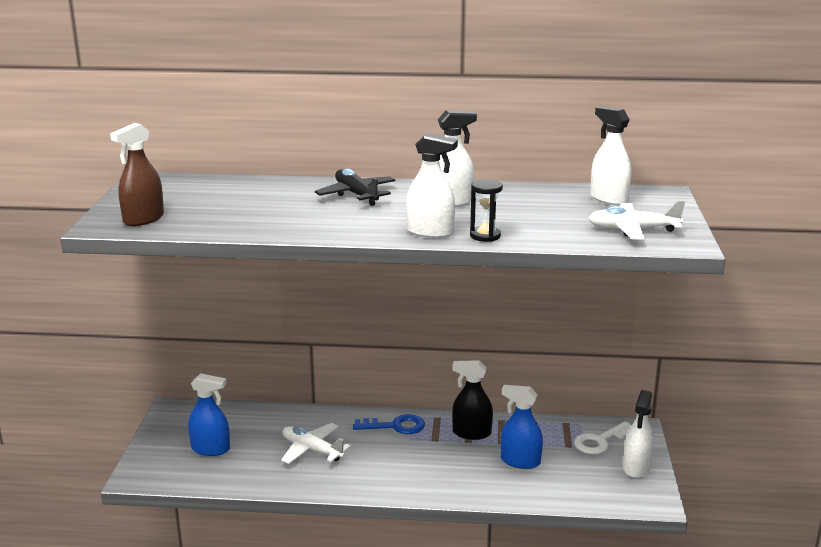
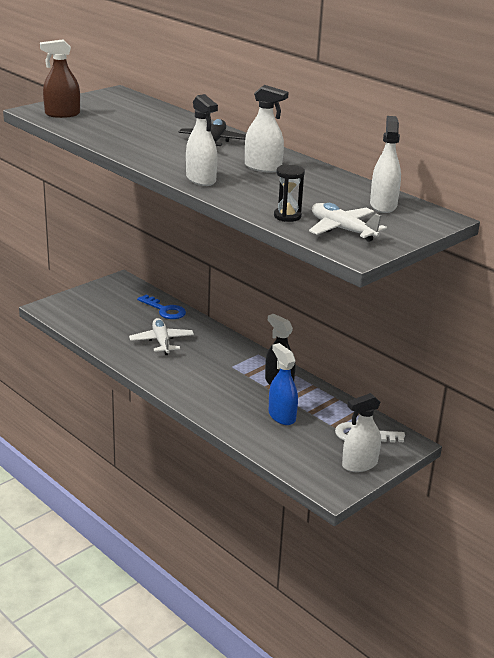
camera: 40 degrees right, 5 degrees up
(210, 449) = (106, 312): blue spray bottle -> none
(395, 426) = (235, 354): blue key -> blue key (165, 310)
(485, 236) = (229, 194): black hourglass -> black hourglass (287, 216)

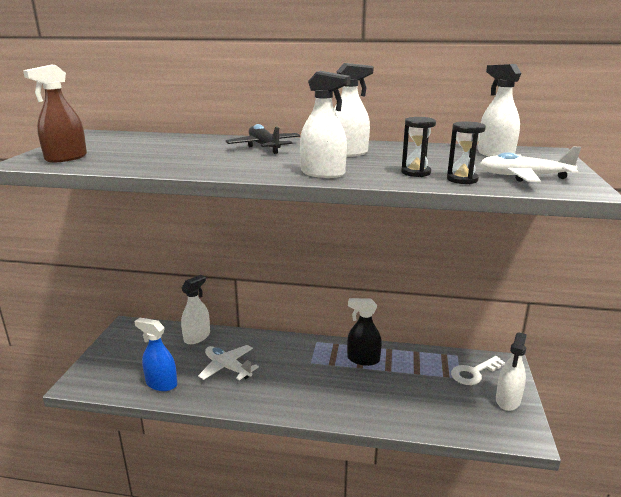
camera: 35 degrees left, 5 degrees down
(165, 310) = (197, 337): blue key -> white spray bottle
(269, 200) = (415, 173): none -> black hourglass
(282, 416) = (403, 388): blue spray bottle -> blue spray bottle (161, 383)

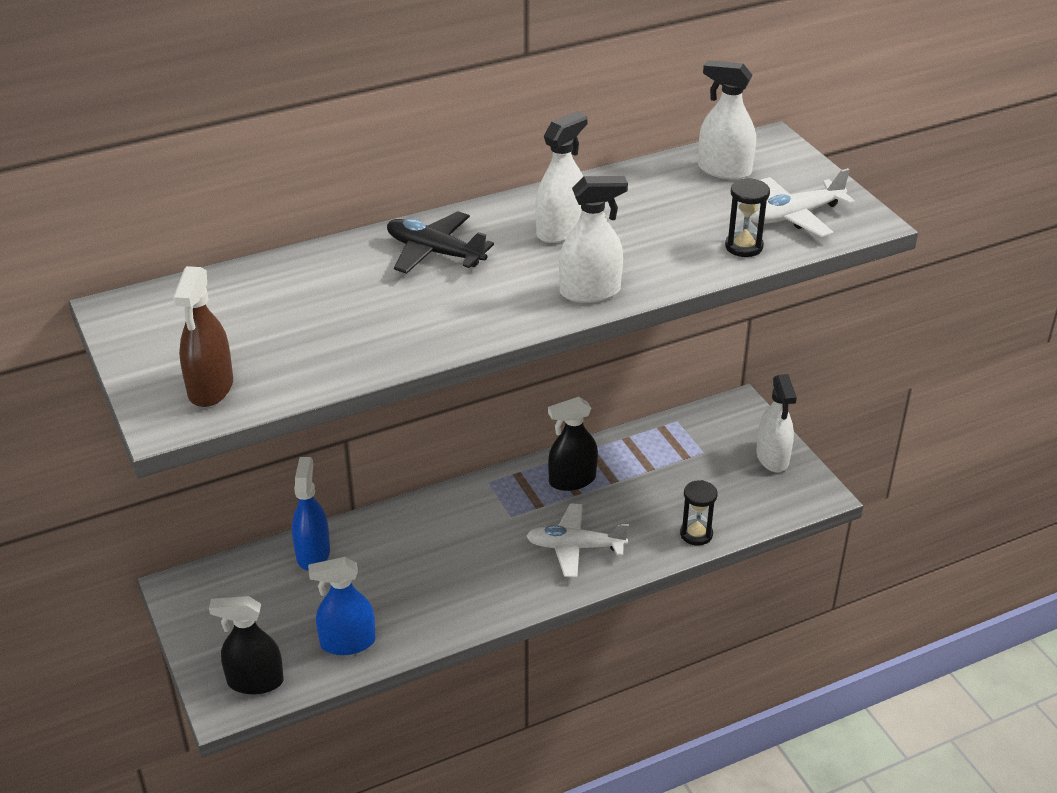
camera: 35 degrees left, 15 degrees up
(101, 380) = (255, 681): none -> black spray bottle
(197, 337) = (313, 553): white spray bottle -> blue spray bottle
(227, 367) = (411, 576): white plane -> white plane (575, 547)
(415, 173) = (684, 250): black hourglass -> black hourglass (696, 534)
(474, 373) = (713, 438): white key -> none

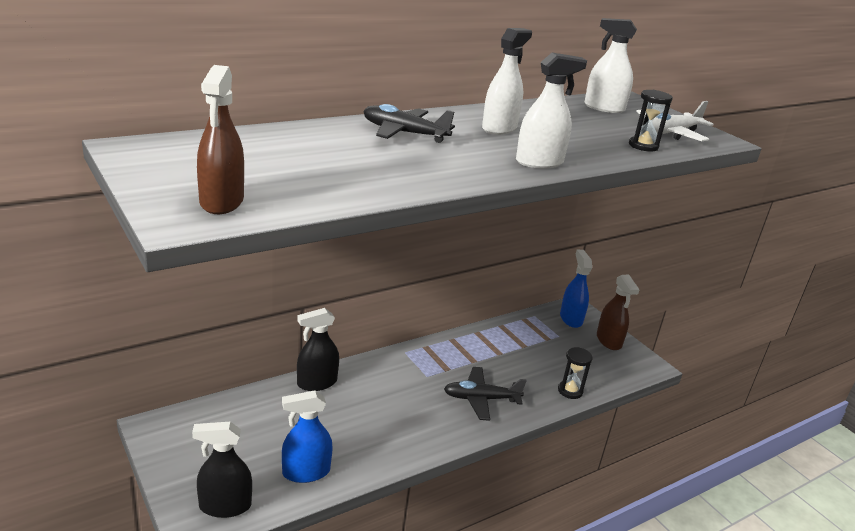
camera: 10 degrees left, 10 degrees down
(313, 553) = (270, 401): blue spray bottle -> blue spray bottle (571, 319)
(572, 480) = (468, 352): black spray bottle -> black spray bottle (317, 383)
(575, 547) = (481, 399): white plane -> black plane
(772, 458) = (609, 341): white spray bottle -> brown spray bottle

